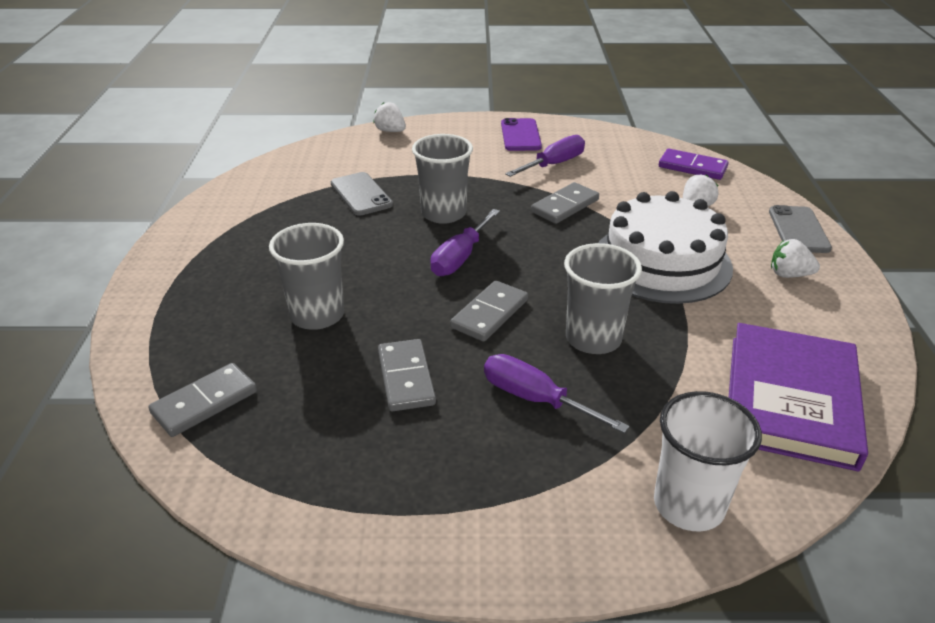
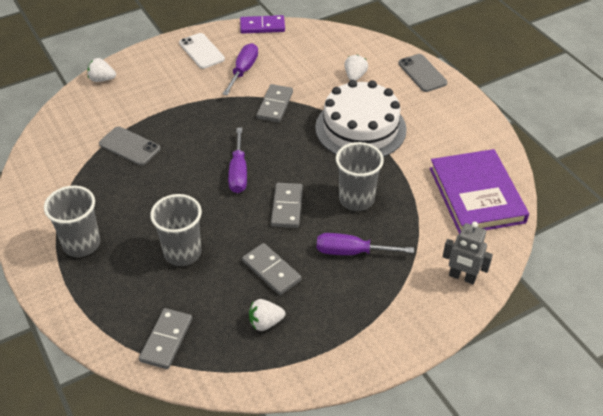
camera: 30 degrees left, 10 degrees up
(443, 213) = (200, 141): grey cup -> grey cup (81, 244)
(520, 135) = (201, 51): purple phone -> white phone
(689, 505) = (462, 277): white cup -> grey robot
(692, 167) = (333, 42): purple domino -> purple domino (262, 26)
(789, 275) = (434, 110): white strawberry -> white strawberry (265, 322)

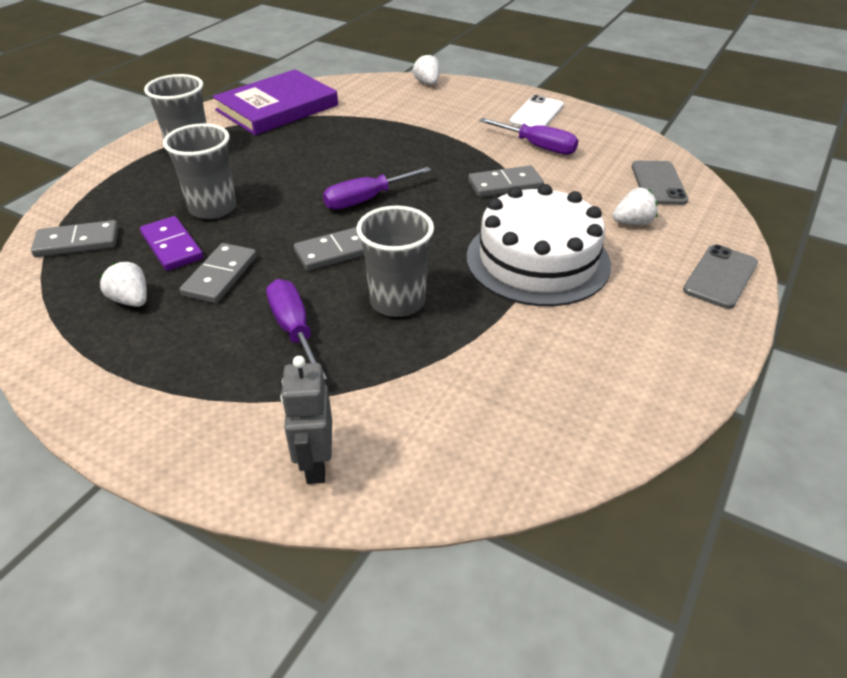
camera: 60 degrees right, 5 degrees down
(129, 146) = (346, 128): grey phone -> grey phone (658, 183)
(243, 71) = (538, 146): purple screwdriver -> purple screwdriver turned 45 degrees clockwise
(262, 26) = (630, 132): purple domino -> purple domino (172, 246)
(476, 195) = (515, 423): purple book -> purple book (277, 108)

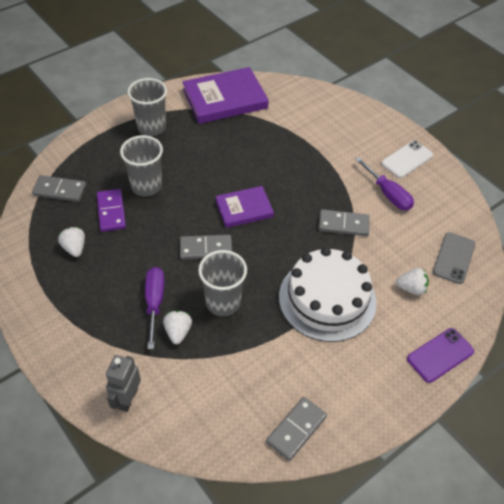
camera: 20 degrees right, 10 degrees up
(220, 276) = (130, 246): grey domino -> grey domino (296, 429)
(366, 200) = (244, 209): purple screwdriver -> purple book
(427, 83) = (343, 102): white strawberry -> white strawberry (178, 332)
(720, 277) = (440, 355): grey phone -> purple phone

